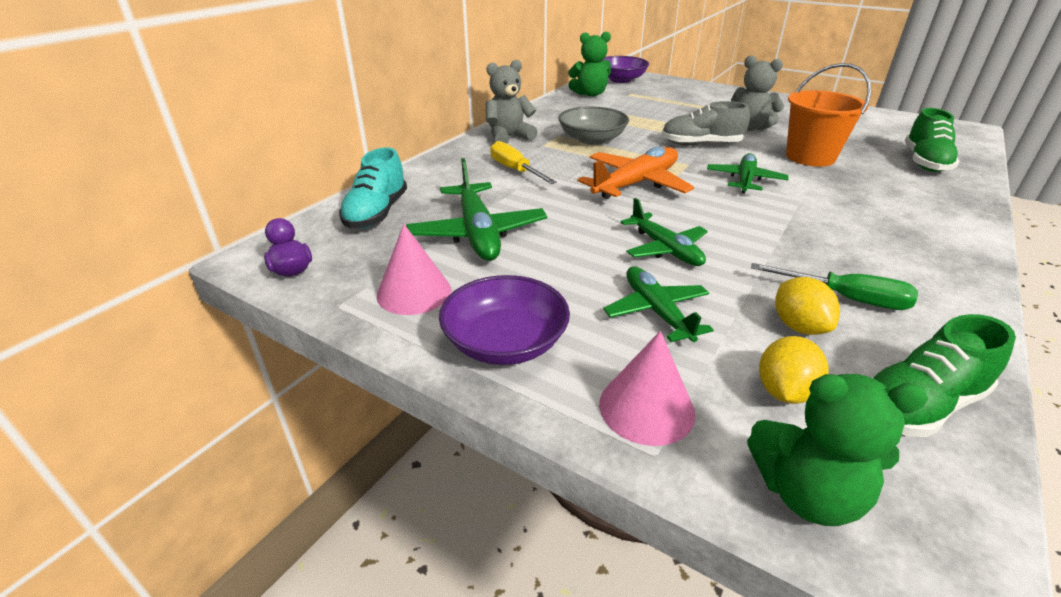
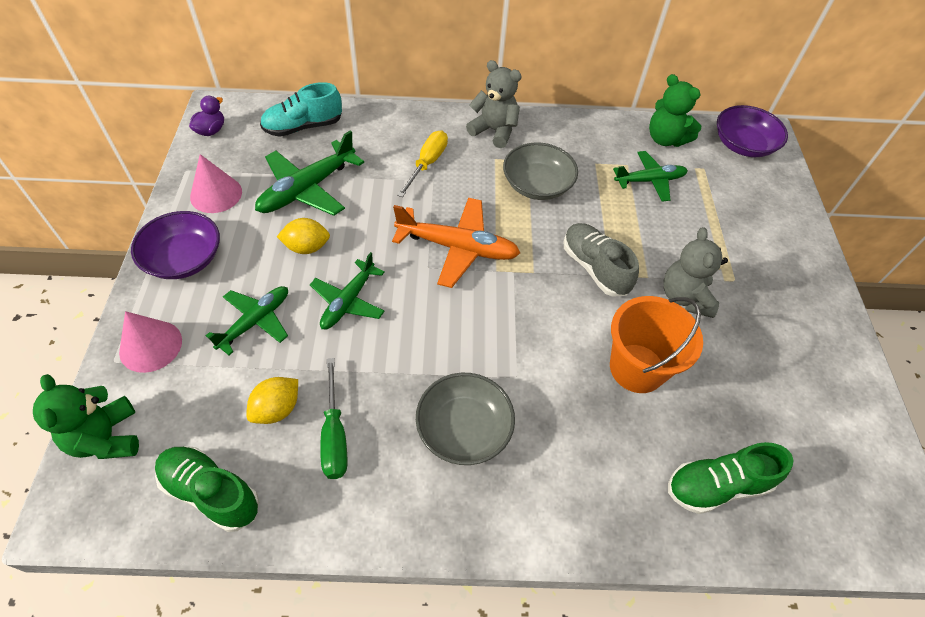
camera: 55 degrees right, 20 degrees up
(745, 180) = (526, 324): green plane -> green plane (649, 181)
(784, 391) = (195, 412): yellow lemon -> yellow lemon (307, 247)
(853, 232) = (464, 428): none -> grey bowl

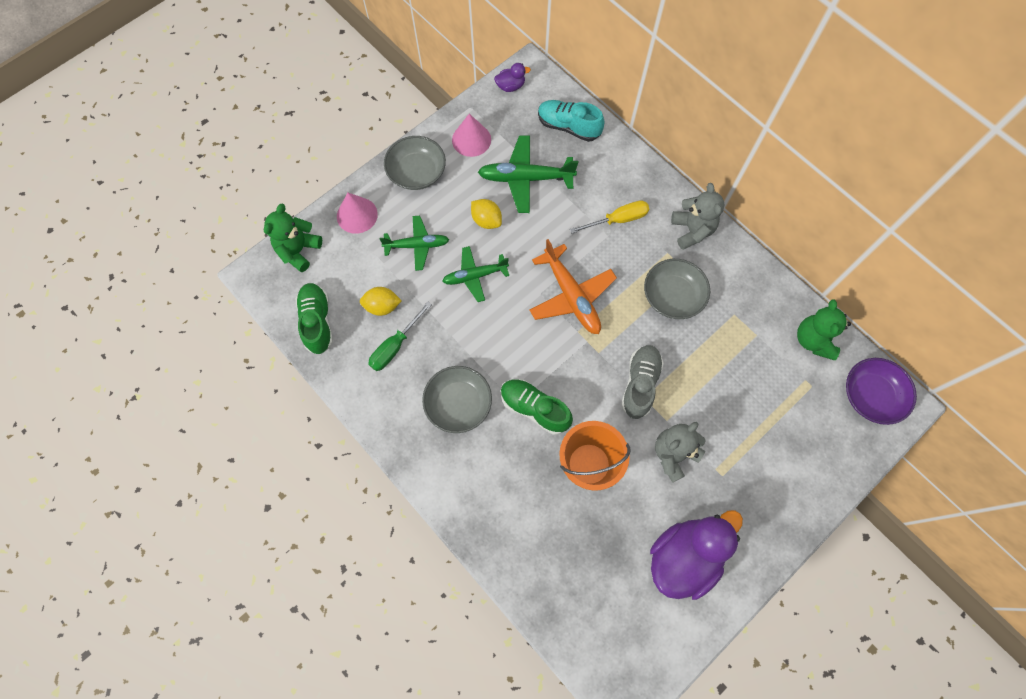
camera: 50 degrees right, 15 degrees up
(184, 259) = (417, 172): purple bowl -> grey bowl
(649, 181) = (756, 360): green plane -> none
(717, 485) = (552, 562): green shoe -> green shoe (534, 408)
(794, 368) = (684, 557): none -> purple duck

